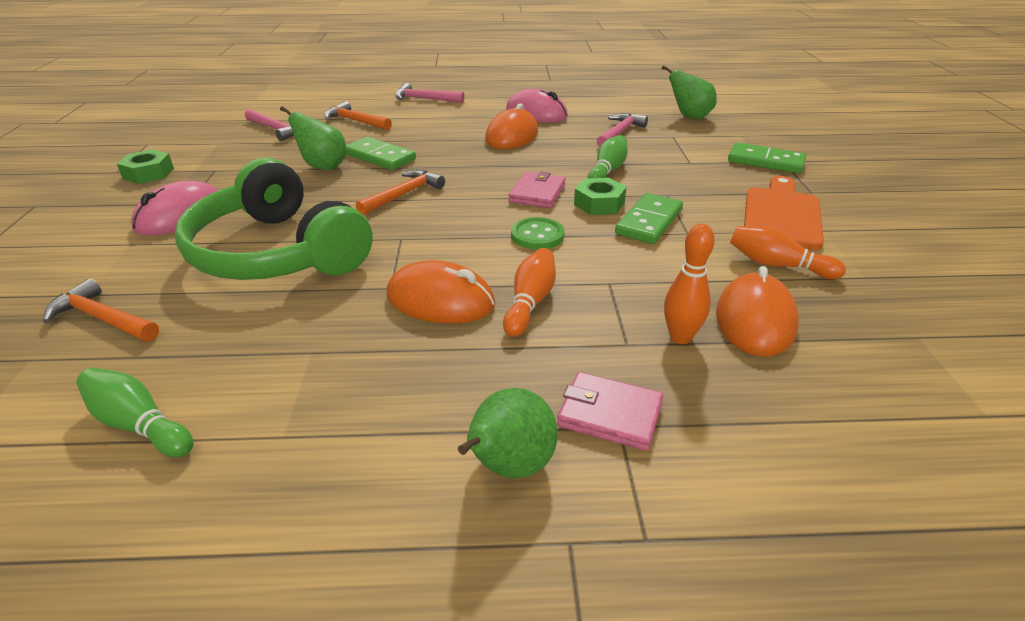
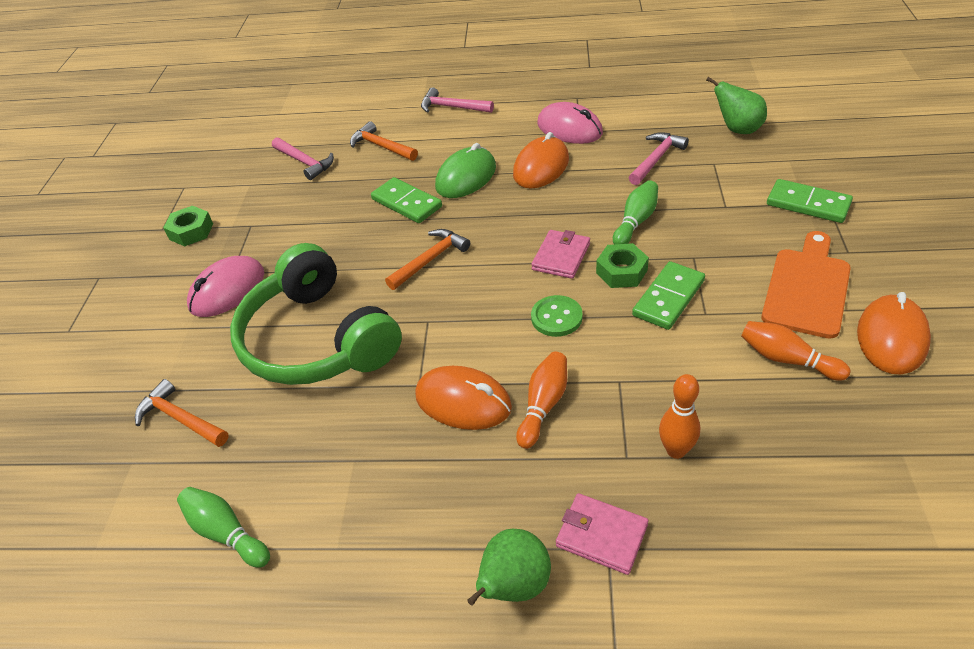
camera: 10 degrees right, 10 degrees up
(323, 167) = (352, 219): green pear -> none
(439, 141) = (466, 177): none -> green mouse
(755, 320) = (749, 431): orange mouse -> orange mouse (891, 338)

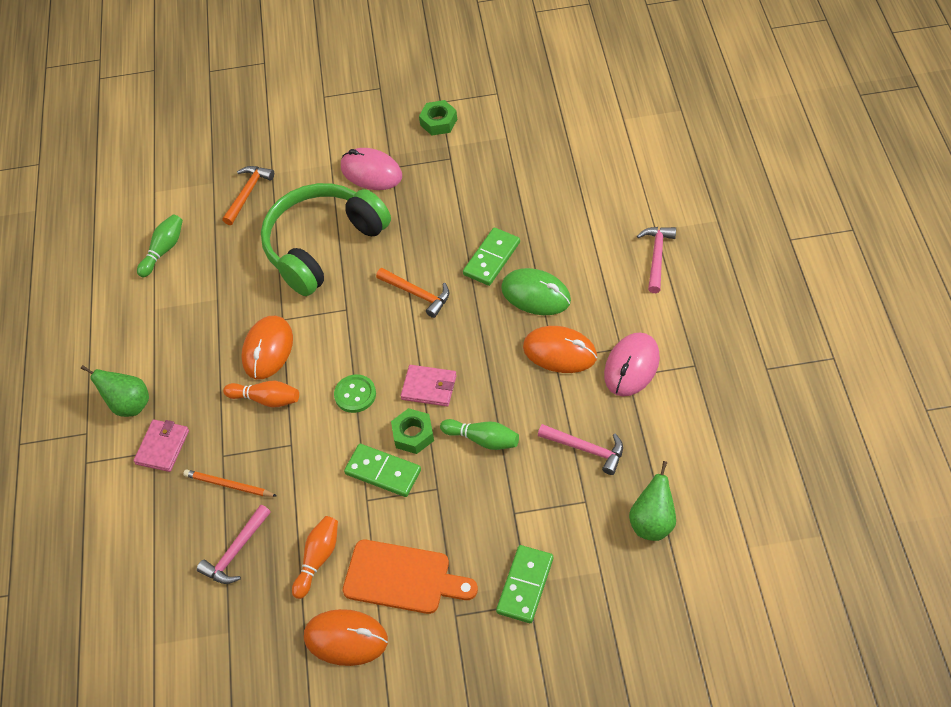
camera: 80 degrees right, 10 degrees up
(304, 162) = (544, 165): pink hammer -> pink hammer (236, 551)
(381, 146) = (577, 216): orange hammer -> none
(676, 450) = (229, 485): orange bowling pin -> orange pencil

